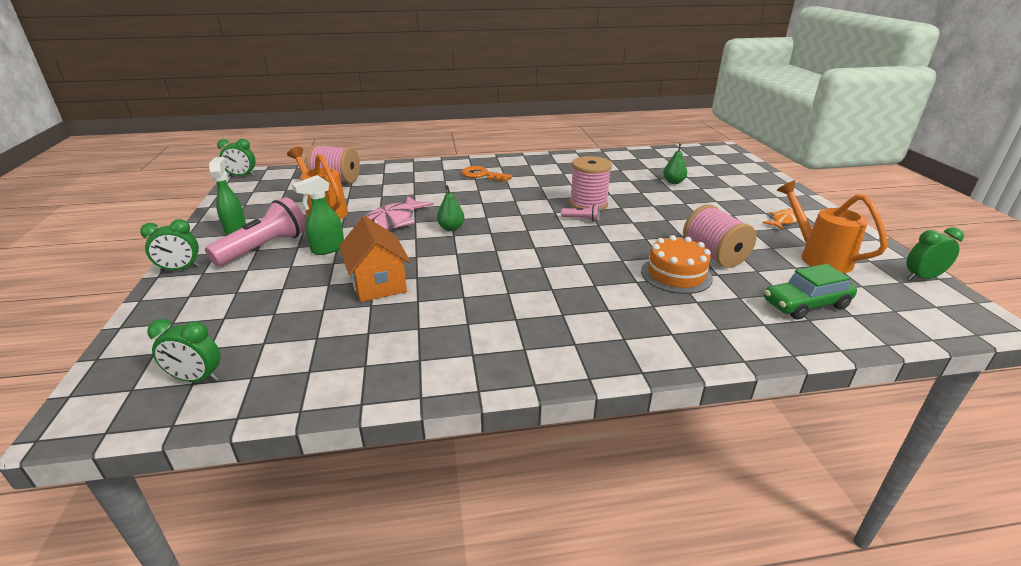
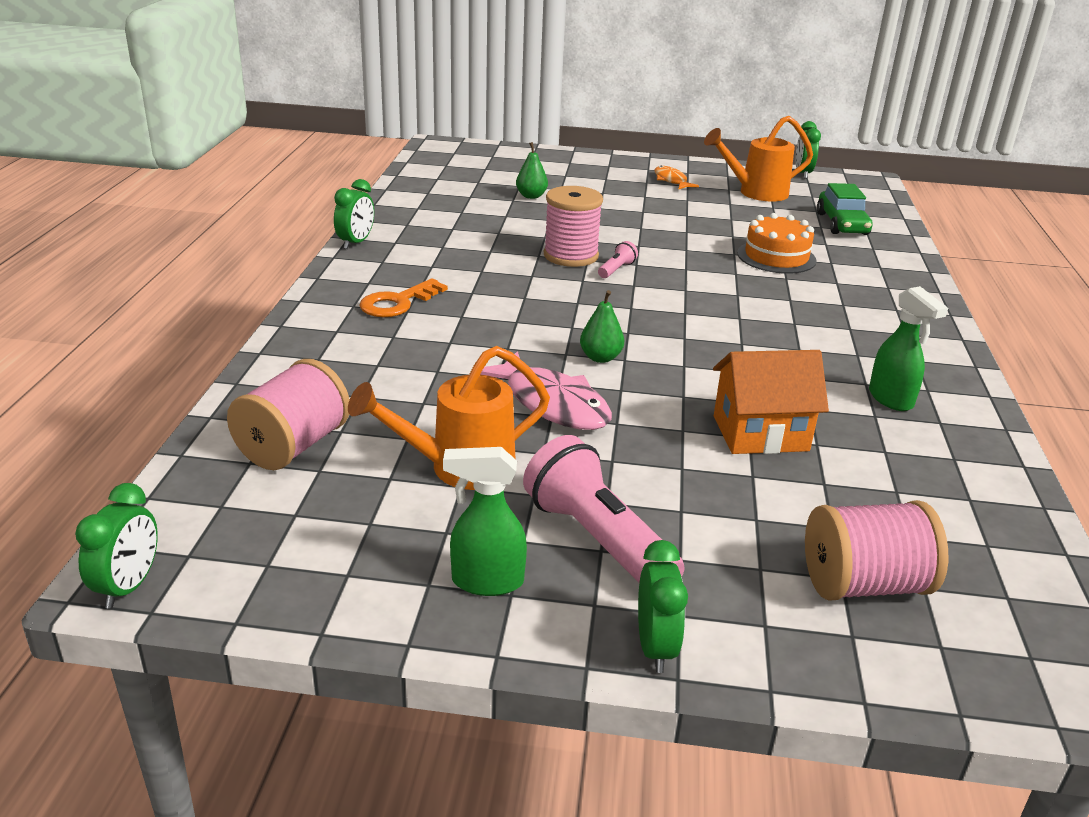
camera: 75 degrees left, 0 degrees up
(196, 379) = (998, 593): green clock -> green clock (356, 243)
(327, 249) = (630, 471): green spray bottle -> green spray bottle (891, 399)
(714, 255) = (739, 230): pink spool -> pink spool (863, 585)

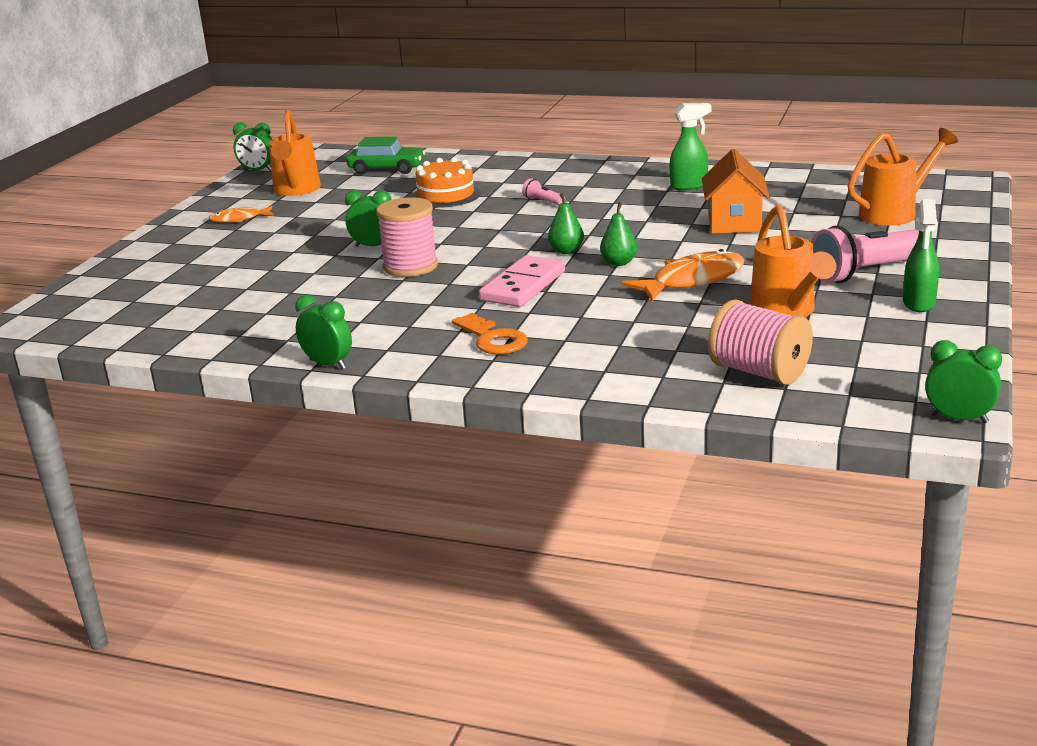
camera: 75 degrees left, 5 degrees down
(527, 310) = (523, 286): none -> pink domino
(531, 196) = (241, 279): green pear -> green pear (566, 251)
(552, 404) = (692, 281): pink fish -> orange fish
(616, 270) = (450, 250): pink flashlight -> pink flashlight (543, 201)
(655, 647) = (965, 263): green clock -> green clock (373, 246)
(863, 585) = (894, 213): pink spool -> orange watering can

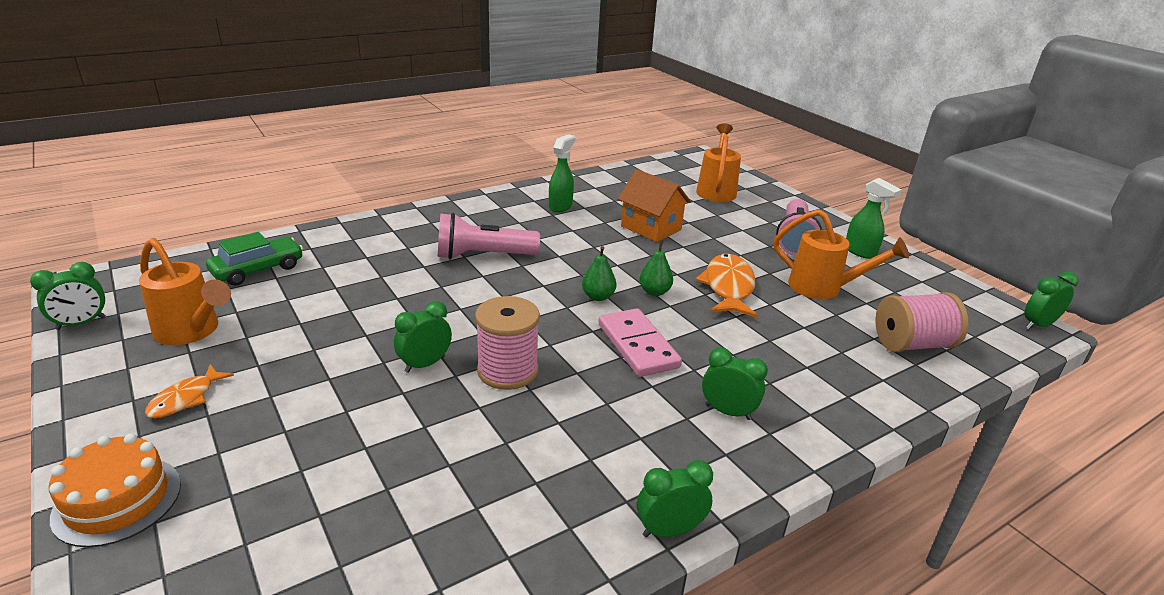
camera: 55 degrees left, 5 degrees up
(446, 195) = (382, 279): orange cake -> orange cake (117, 500)
(493, 339) = (728, 412): orange key -> green clock
(543, 201) = (483, 256): pink flashlight -> pink flashlight, size x2.24

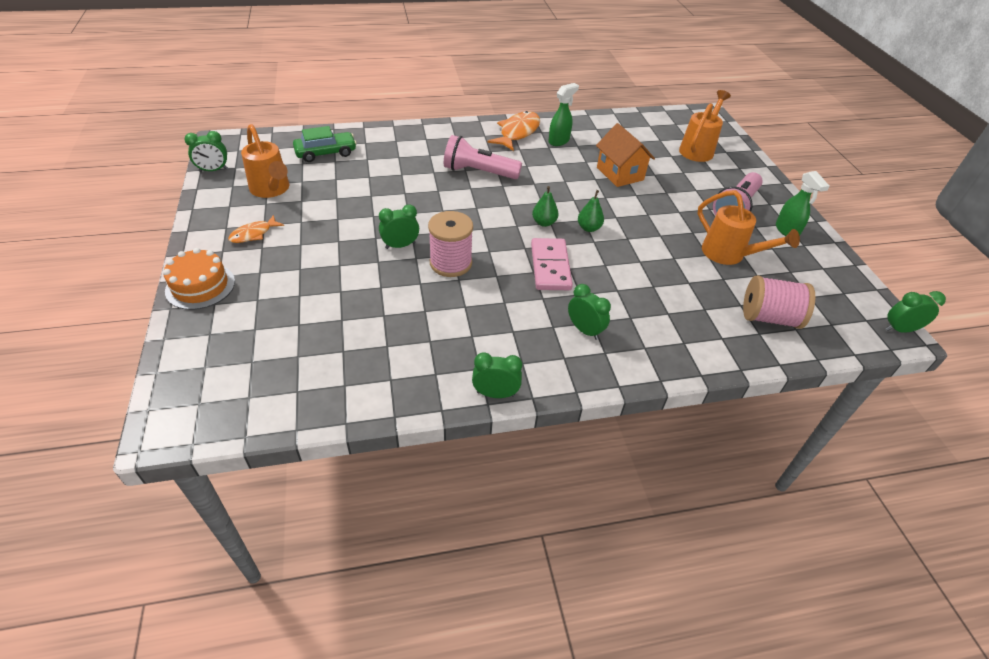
camera: 20 degrees right, 15 degrees up
(728, 287) = (649, 237): orange fish -> orange fish (517, 132)

